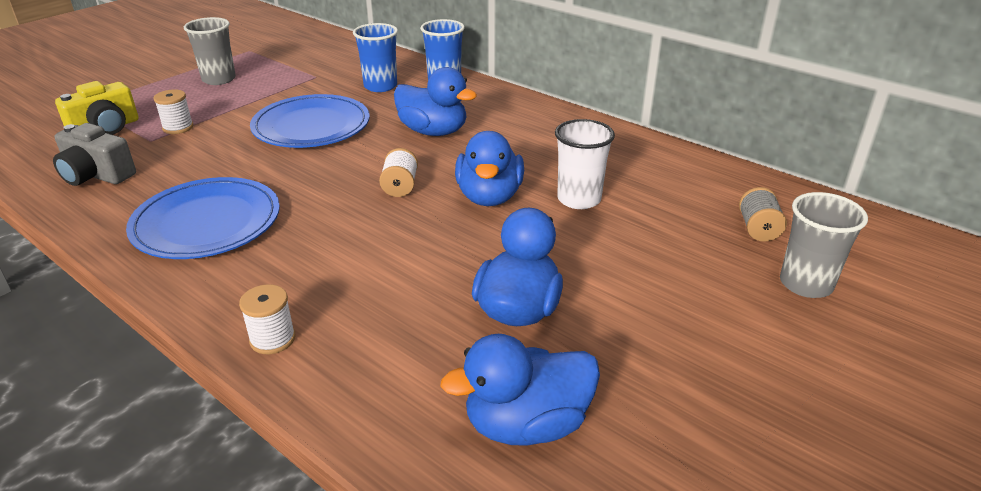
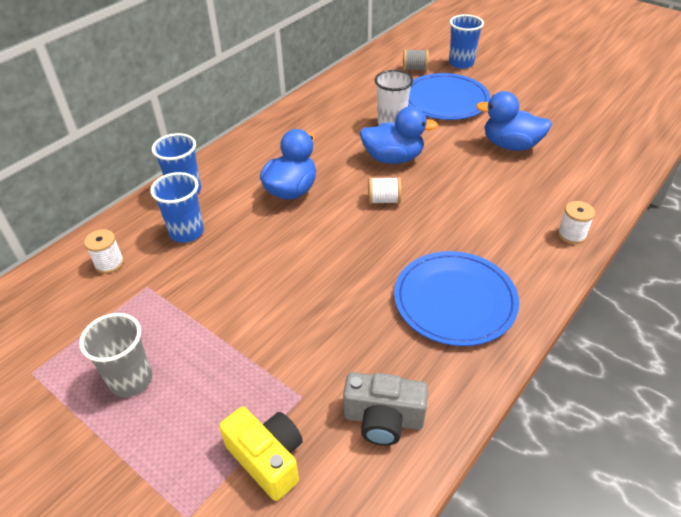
camera: 90 degrees left, 10 degrees up
(96, 175) = (383, 419): grey camera -> grey camera turned 75 degrees clockwise
(178, 127) = (270, 380): white spool -> white spool (109, 263)
(311, 126) = (276, 268): blue plate -> blue plate (445, 100)
(526, 424) = (591, 142): blue duck -> none
(806, 284) = (461, 63): grey cup -> blue cup

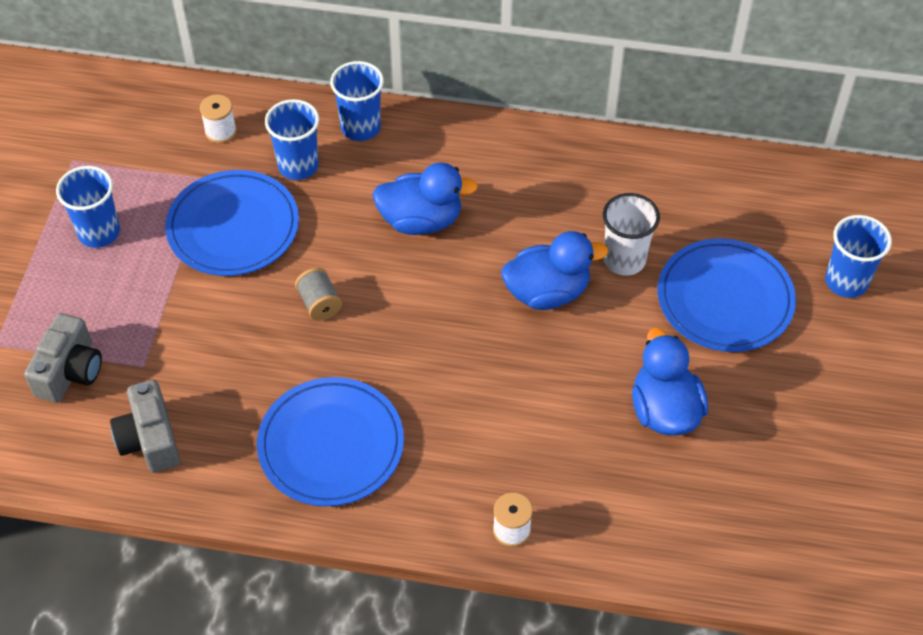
camera: 60 degrees right, 10 degrees up
(131, 380) = (99, 232): grey cup -> blue cup
(208, 287) = (233, 227): none -> blue plate
(267, 458) = (70, 371): yellow camera -> grey camera
(384, 200) = (458, 316): white spool -> none
(393, 158) = (547, 292): blue duck -> blue duck turned 75 degrees counterclockwise
(414, 69) = (784, 232): grey spool -> grey spool (319, 304)

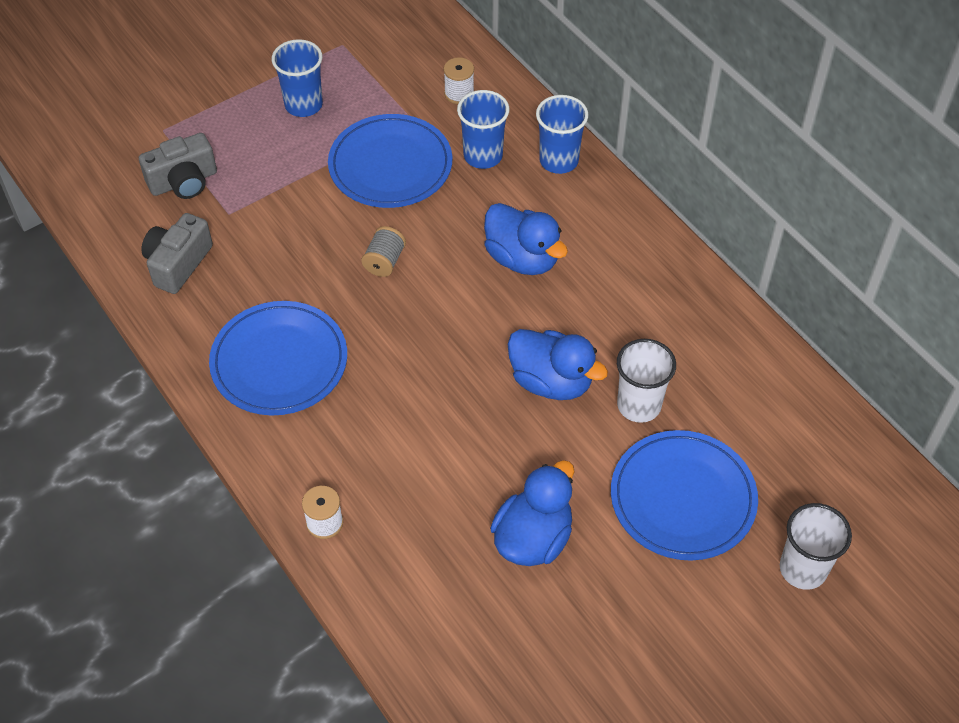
camera: 45 degrees right, 0 degrees up
(846, 281) = (803, 569): blue cup -> white cup

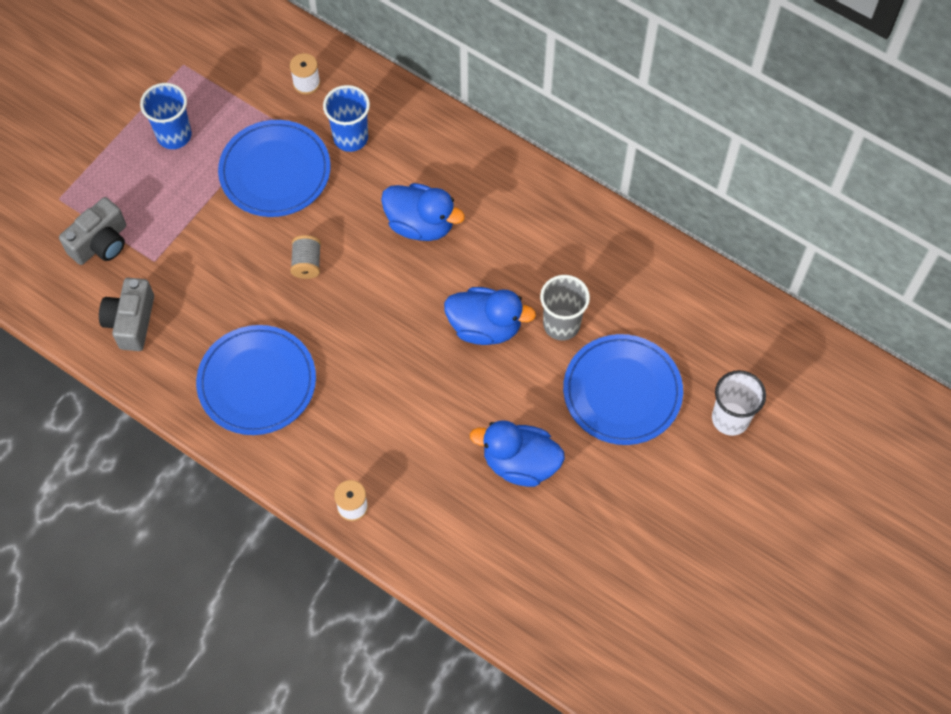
camera: 20 degrees left, 10 degrees up
(533, 538) = (520, 463): blue duck -> blue duck turned 90 degrees counterclockwise
(558, 160) = (416, 123): blue cup -> none
(639, 405) = (561, 324): white cup -> grey cup

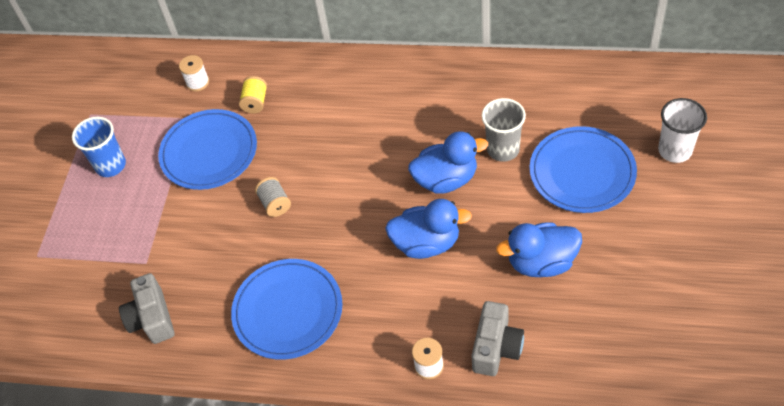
camera: 20 degrees left, 10 degrees down
(101, 243) = (91, 271): grey camera -> grey camera (496, 347)
(350, 138) = (255, 102): blue cup -> yellow spool
(420, 224) = (348, 134): blue duck -> blue duck (426, 243)

